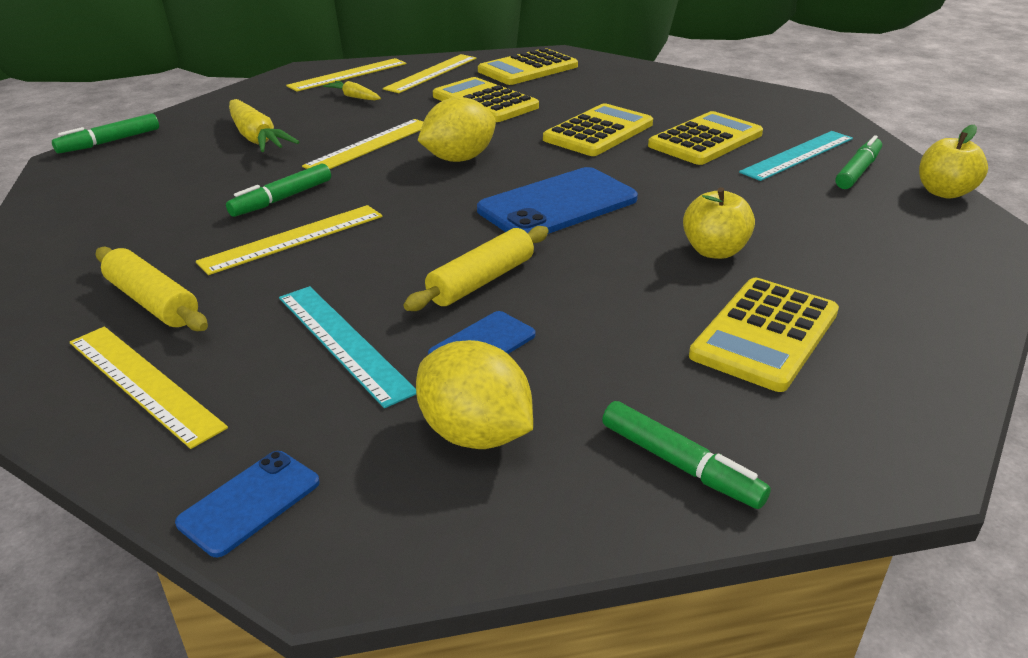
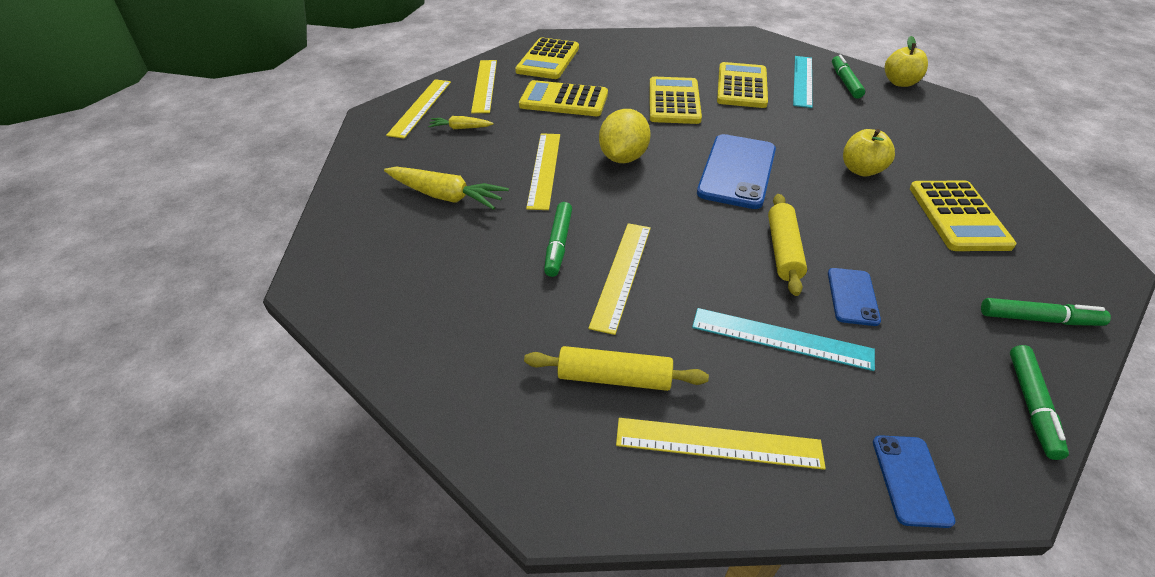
camera: 35 degrees left, 10 degrees up
(110, 142) = (320, 251): green marker -> green marker (1031, 405)
(475, 434) = (938, 358): yellow lemon -> none

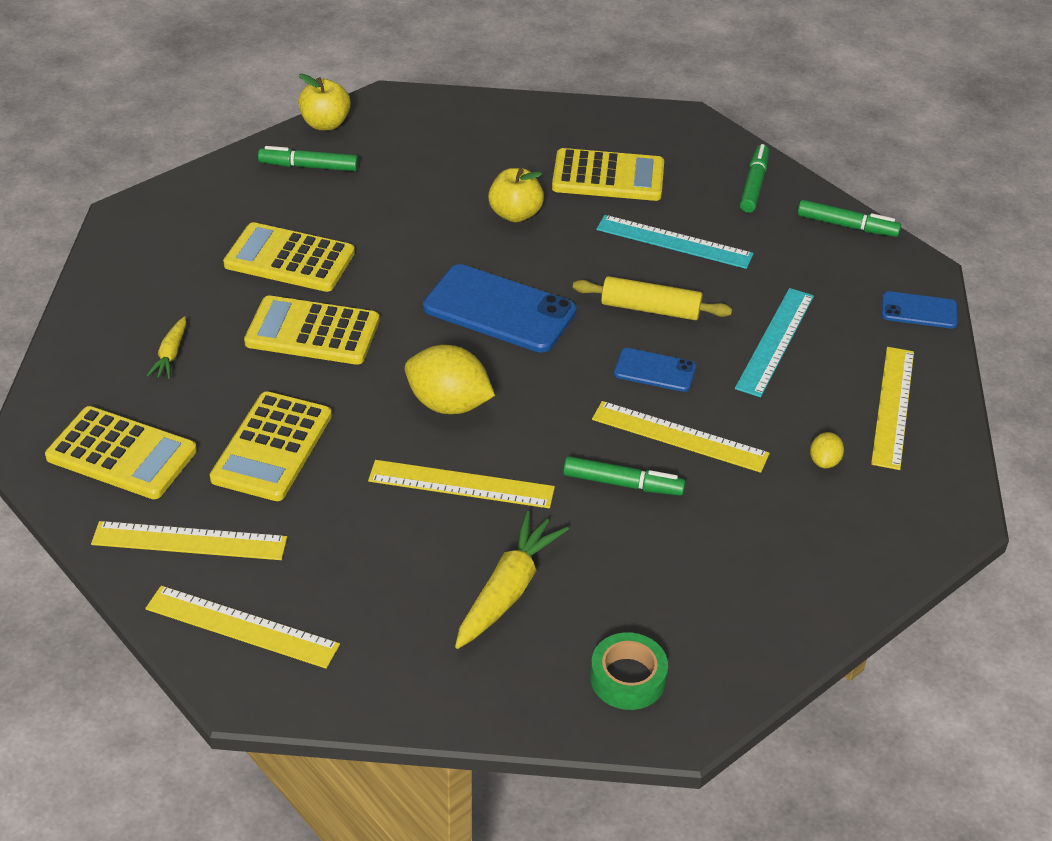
camera: 85 degrees left, 0 degrees up
(359, 256) = (628, 678): none -> green tape
(460, 128) = (325, 574): yellow carrot -> yellow carrot (171, 354)
(614, 378) = (824, 461): yellow rolling pin -> yellow lemon
(802, 81) = (292, 201): turquoise ruler -> turquoise ruler (674, 242)
(852, 296) = (721, 281): blue phone -> blue phone (655, 370)

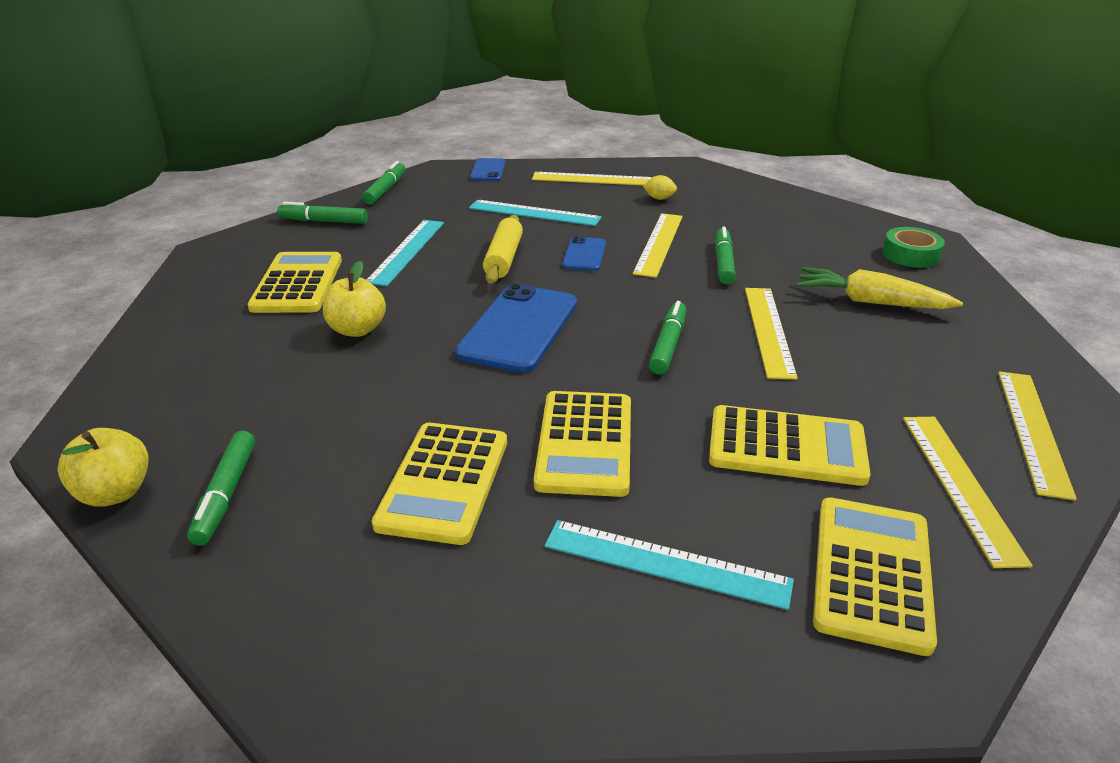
camera: 95 degrees left, 10 degrees down
(171, 354) = (666, 563): yellow carrot -> turquoise ruler
(448, 404) = (668, 345): yellow lemon -> green marker

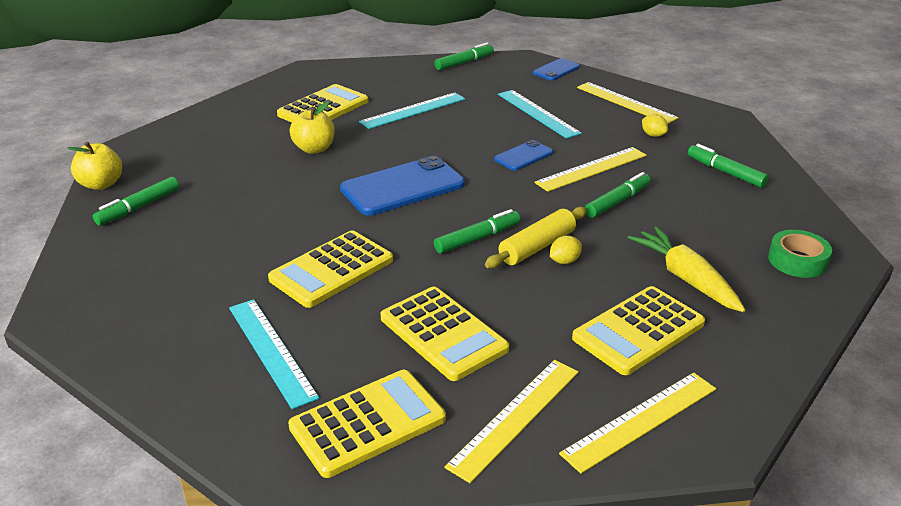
camera: 40 degrees right, 0 degrees up
(324, 221) = (394, 72): green marker -> green marker (725, 172)
(444, 482) = (233, 252): yellow calculator -> yellow calculator (638, 331)
(503, 258) = (465, 138): yellow rolling pin -> yellow rolling pin (537, 247)
(768, 330) = (564, 261): yellow ruler -> yellow lemon

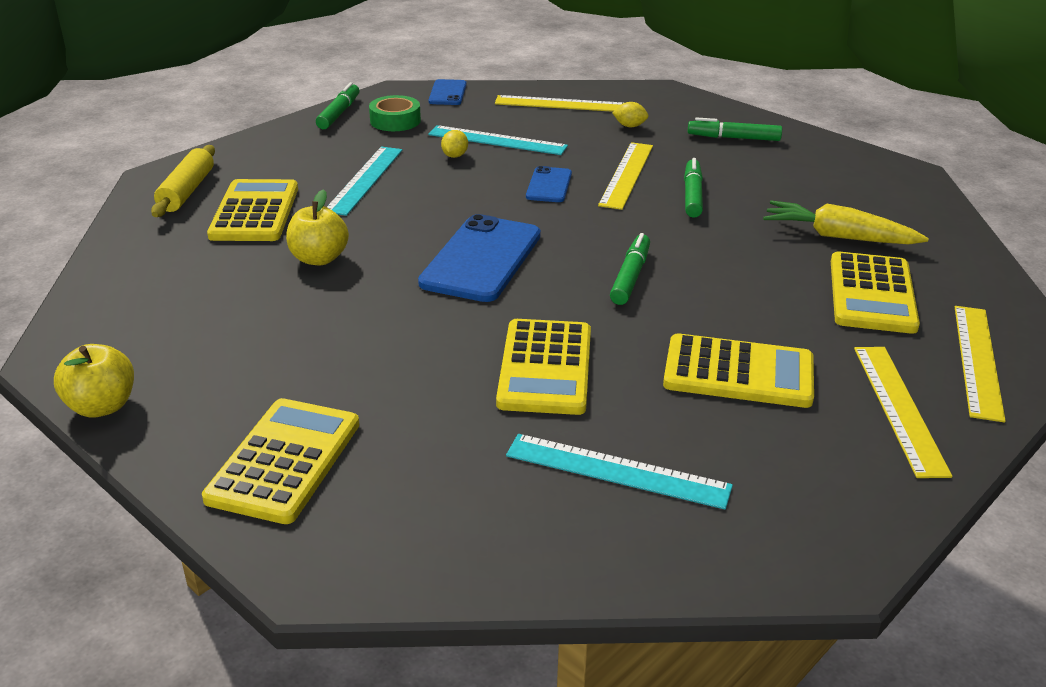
camera: 40 degrees left, 0 degrees up
(139, 207) = (207, 408): green marker -> none
(368, 423) = (805, 481): yellow calculator -> yellow calculator (285, 461)
(537, 247) = (691, 261): yellow rolling pin -> yellow rolling pin (187, 191)
(564, 261) = (732, 264): yellow lemon -> yellow lemon (454, 156)
(797, 261) = (887, 189): green tape -> green tape (395, 121)

